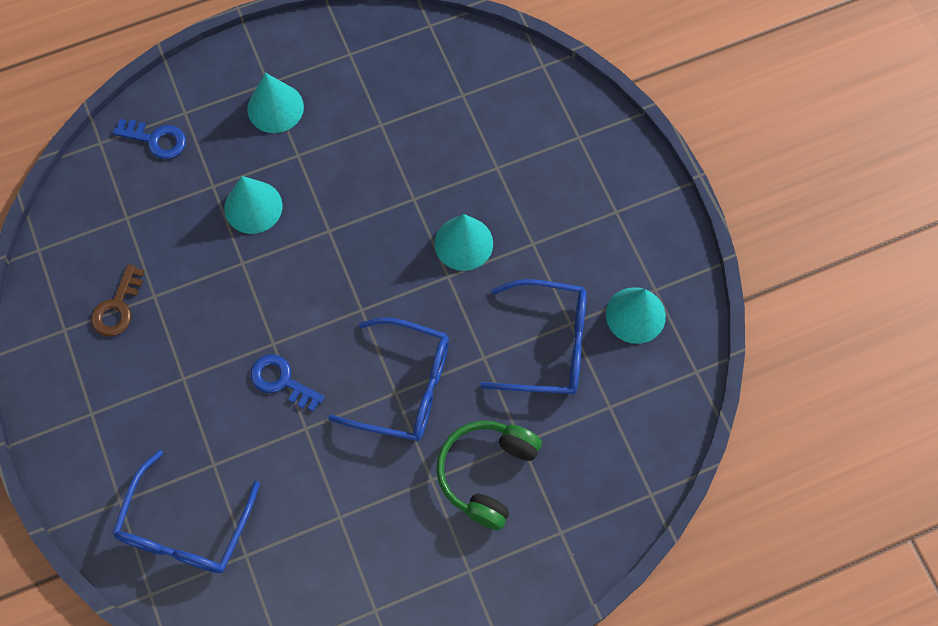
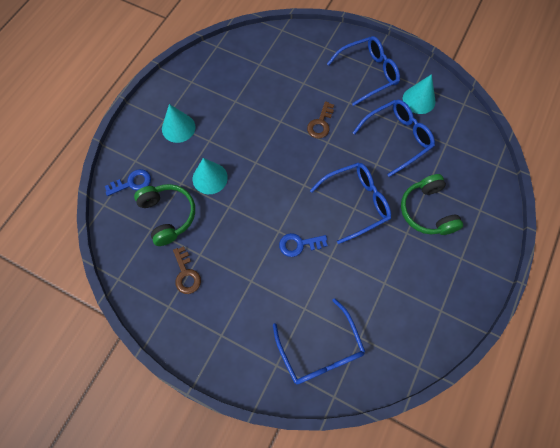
camera: 40 degrees left, 0 degrees up
(161, 216) = (168, 215): none -> green headphones
(463, 243) = (320, 123): turquoise cone -> brown key
(600, 221) = (367, 74): none -> blue glasses

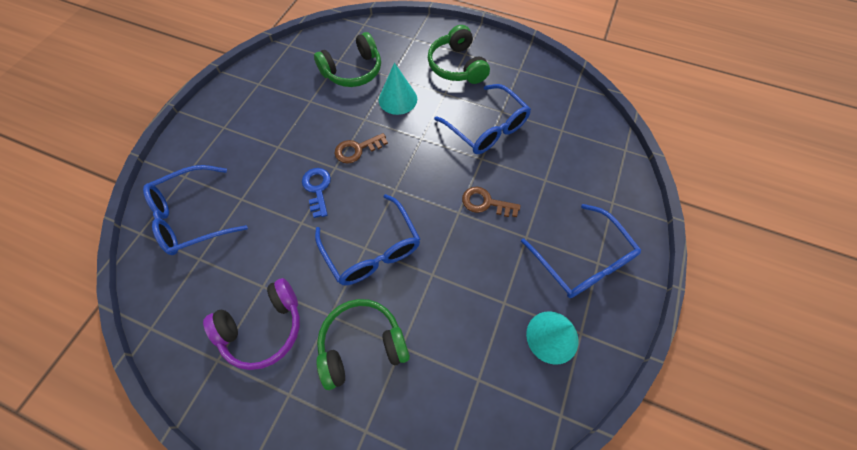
camera: 85 degrees right, 5 degrees down
(132, 183) = (388, 40): blue key -> none
(178, 128) = (457, 66): turquoise cone -> green headphones
(186, 274) = (289, 92): brown key -> brown key (357, 149)
(396, 138) = (476, 302): blue glasses -> blue glasses (486, 128)
(417, 278) = (264, 328): none -> purple headphones

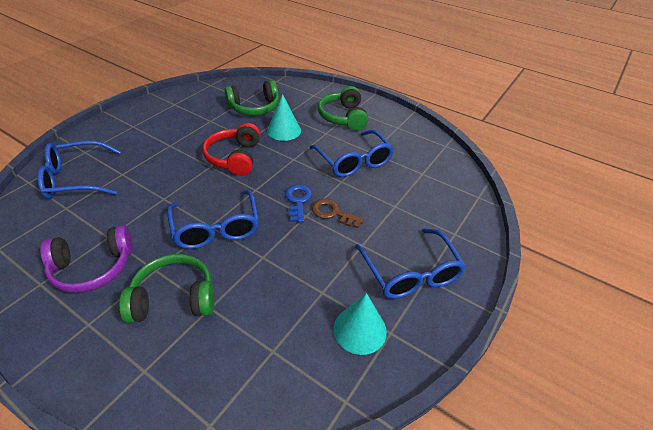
camera: 10 degrees right, 20 degrees down
(317, 189) = (189, 178): blue key -> blue key (298, 201)
(357, 149) = (234, 157): brown key -> red headphones

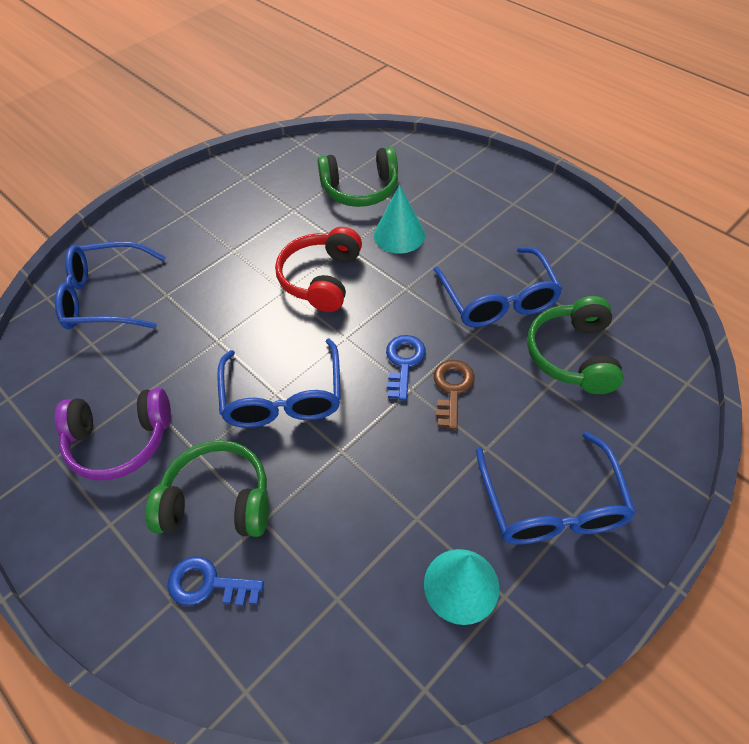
camera: 15 degrees right, 10 degrees up
(172, 355) = (208, 584): none -> blue key
(333, 213) = (452, 389): brown key -> brown key turned 60 degrees clockwise
(343, 117) = (494, 215): green headphones -> green headphones (573, 355)

